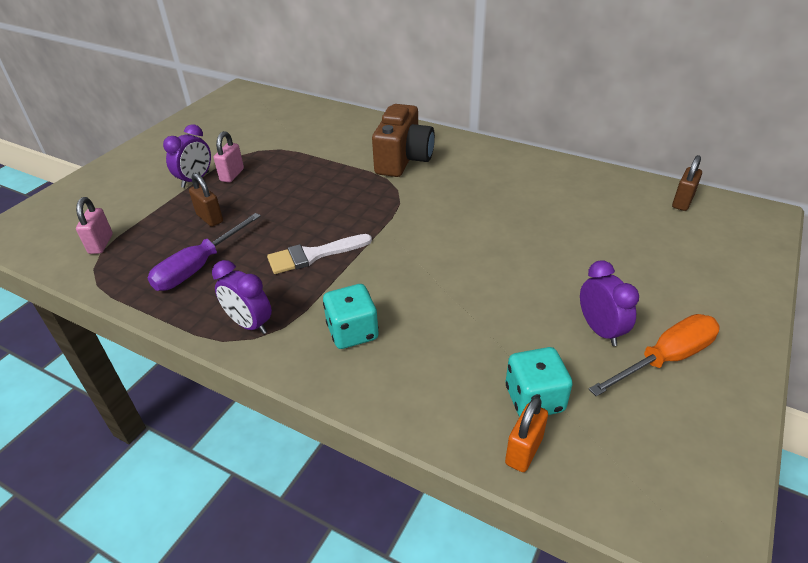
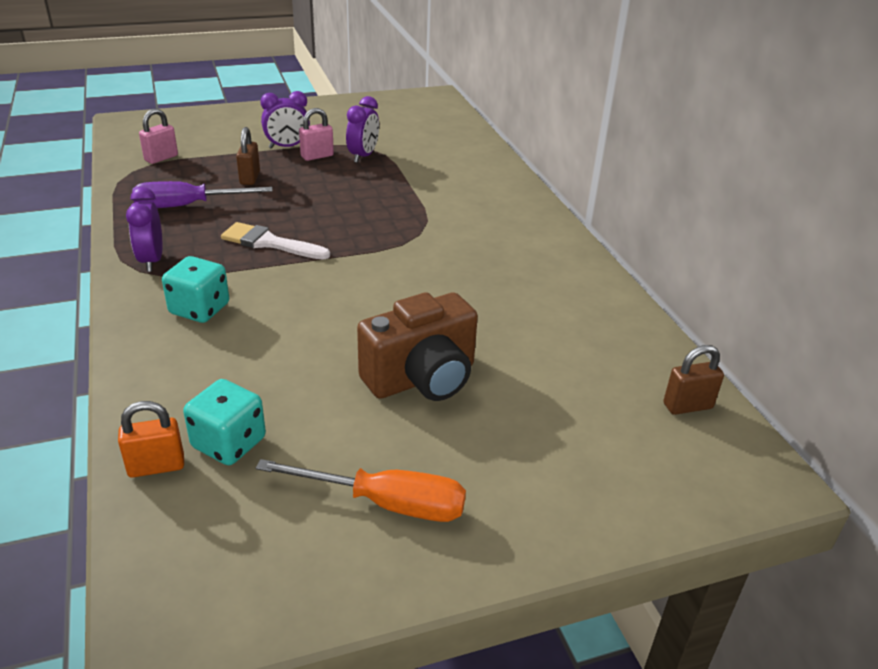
camera: 40 degrees right, 5 degrees down
(403, 160) = (469, 213): brown camera -> brown camera (422, 378)
(600, 330) = (375, 441): purple clock -> purple clock (363, 156)

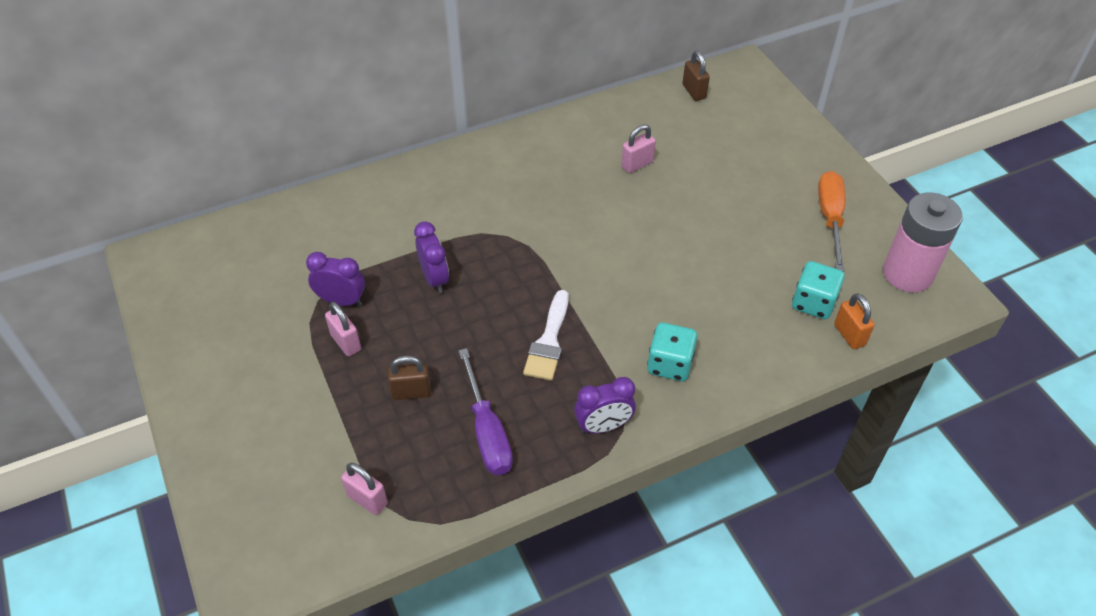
camera: 95 degrees left, 15 degrees up
(236, 573) = (907, 273): none -> pink battery
(287, 147) = (321, 376): purple clock -> purple clock (434, 278)
(422, 378) = (711, 213): brown camera -> none
(524, 330) = (637, 164): none -> pink padlock

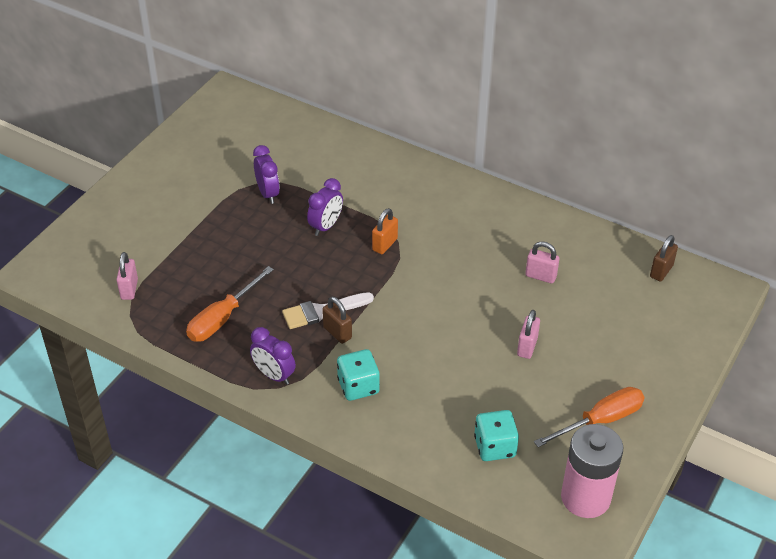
camera: 55 degrees right, 5 degrees down
(346, 342) = (236, 214): pink padlock -> pink padlock (527, 347)
(411, 392) = (223, 266): brown padlock -> brown padlock (337, 333)
(487, 431) = (222, 318): purple screwdriver -> orange screwdriver
(849, 335) = (481, 483): orange padlock -> orange padlock (384, 244)

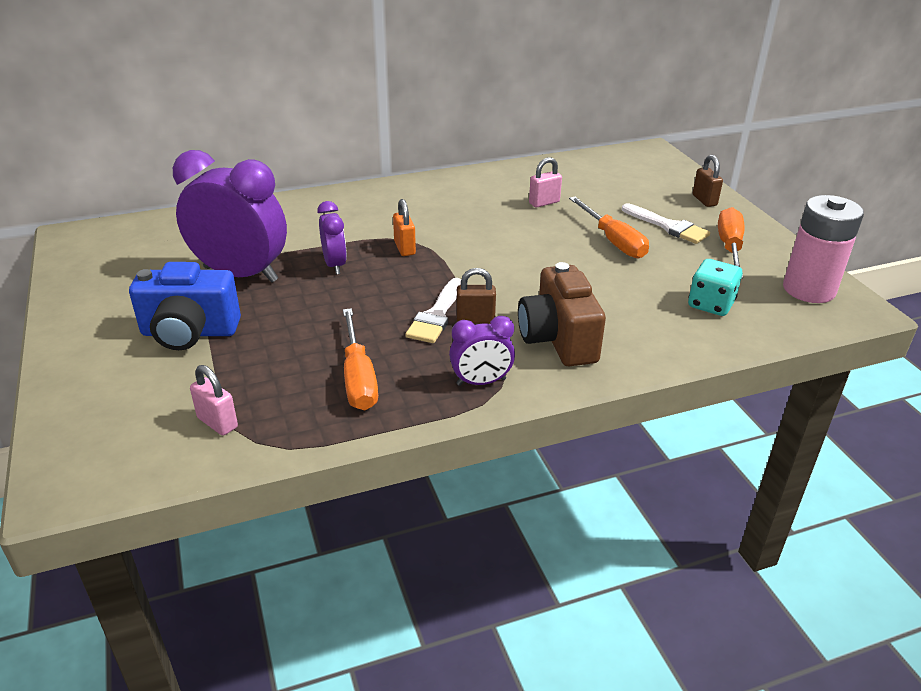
camera: 50 degrees left, 10 degrees down
(189, 218) = (189, 333): none -> blue camera
(268, 193) = (241, 274): purple clock -> purple clock, size x1.97
(358, 386) = (558, 339): turquoise dice -> brown camera
(527, 347) = (613, 241): pink padlock -> orange screwdriver
(591, 367) = (668, 226): none -> white brush
(661, 271) = (603, 162): brown padlock -> brown padlock (704, 200)

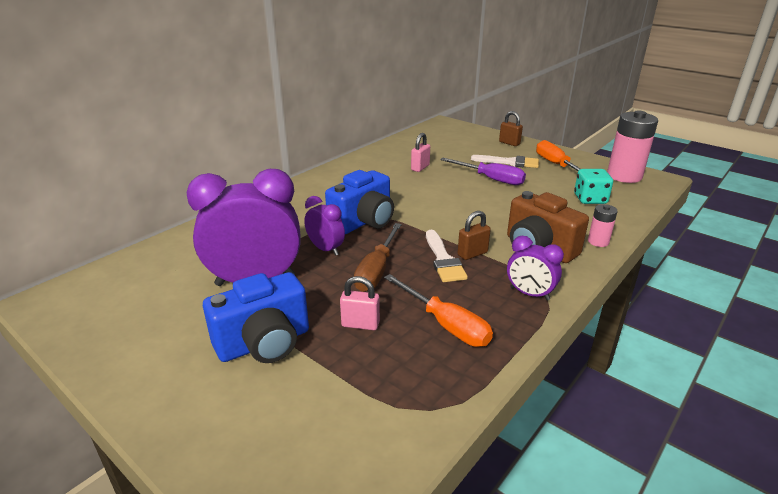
camera: 30 degrees left, 5 degrees down
(217, 423) = (380, 408): pink padlock -> pink padlock (360, 324)
(357, 303) = (377, 270): none -> brown screwdriver
(404, 248) = (364, 222): orange padlock -> blue camera
(481, 382) = (529, 294): purple clock -> purple clock turned 75 degrees clockwise
(613, 241) = (491, 179): orange screwdriver -> purple screwdriver
(644, 357) = (598, 241): none -> pink battery

